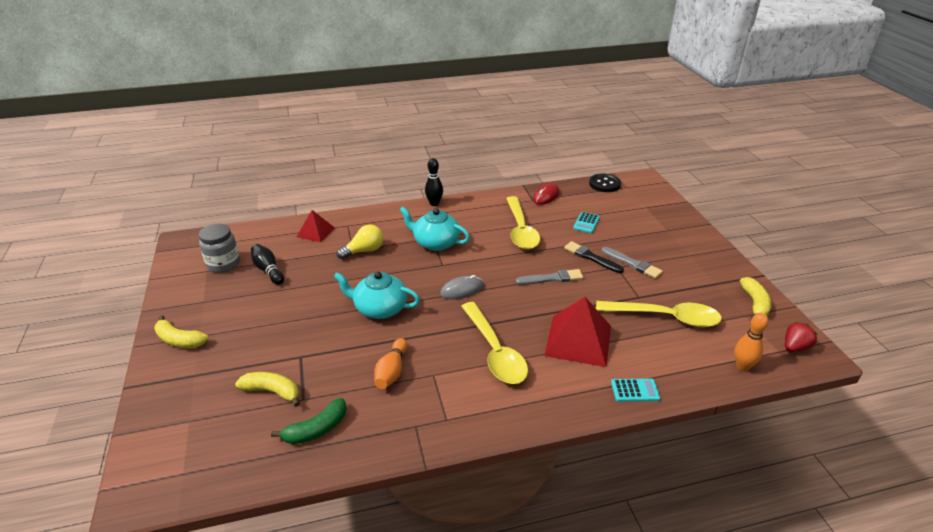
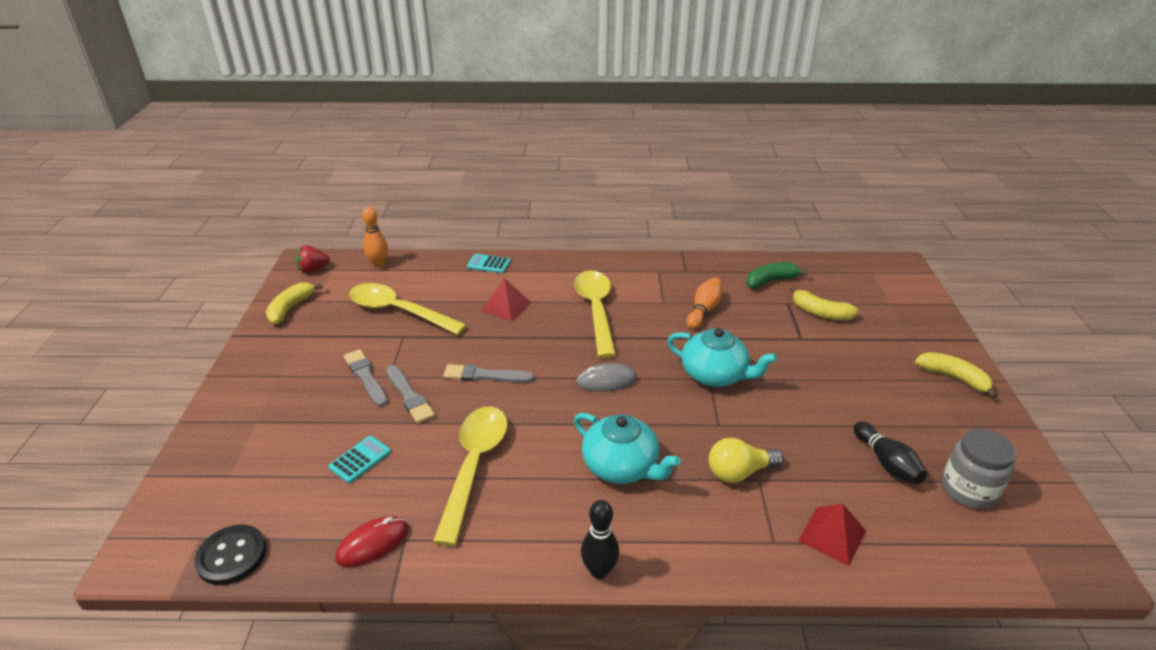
camera: 165 degrees left, 0 degrees up
(578, 340) = (506, 306): red pyramid -> red pyramid, size x0.58
(591, 257) = (409, 396): black brush -> grey brush

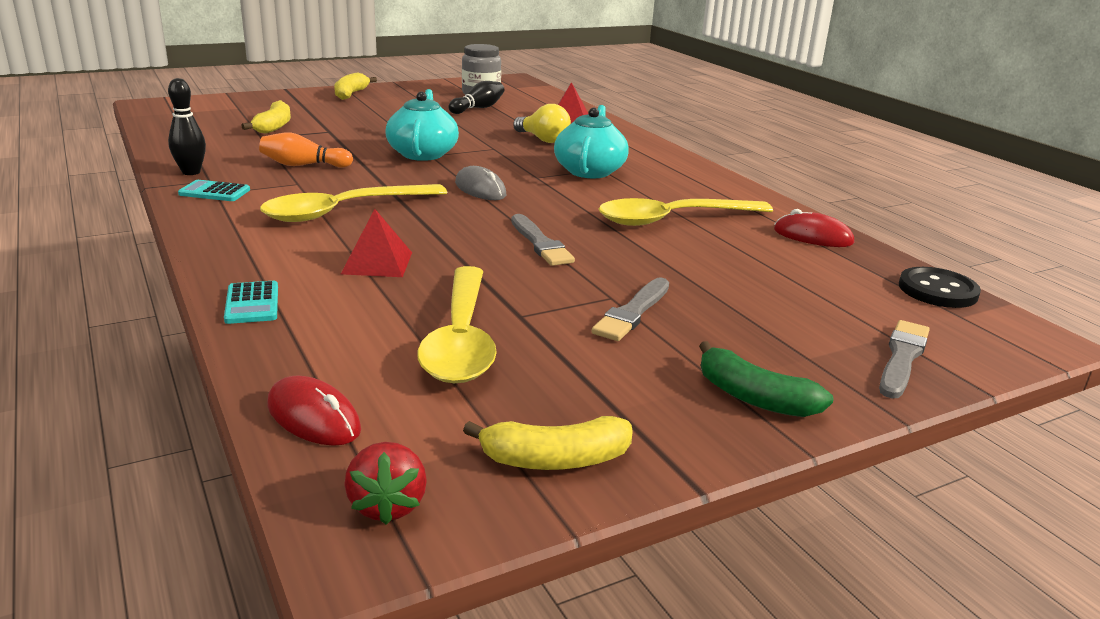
camera: 120 degrees left, 10 degrees down
(313, 269) = (387, 505): red strawberry -> red strawberry turned 45 degrees clockwise
(360, 459) = (750, 271): turquoise calculator -> turquoise calculator (214, 192)
(378, 264) = (313, 417): orange bowling pin -> red mouse
(409, 396) = (628, 274): grey brush -> grey brush (902, 357)
(599, 571) = (697, 165): black bowling pin -> black bowling pin (191, 172)
(770, 281) = (215, 144): green banana -> green banana (754, 397)

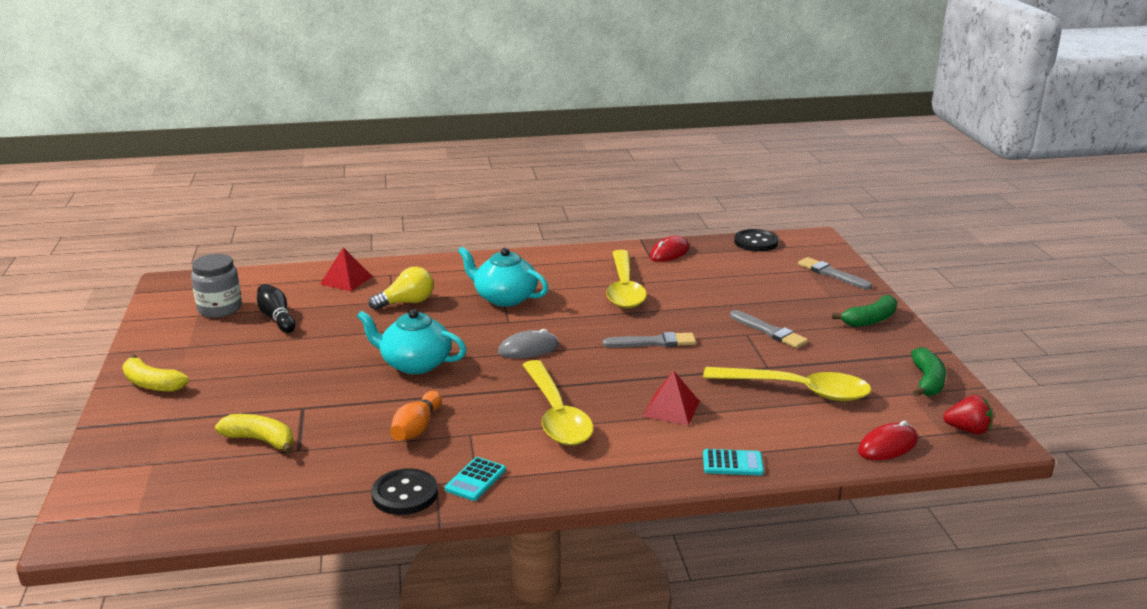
camera: 70 degrees left, 0 degrees up
(191, 172) = (405, 494): black bowling pin -> black button
(554, 460) = (927, 381): yellow banana -> green banana

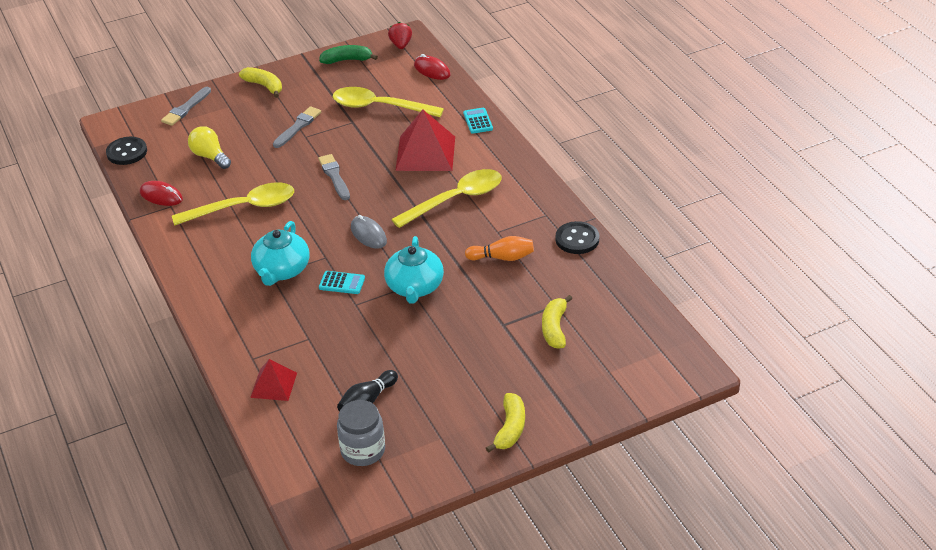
camera: 105 degrees left, 15 degrees up
(406, 303) = (309, 327): yellow light bulb -> yellow light bulb (210, 156)
(475, 480) = (546, 215): turquoise calculator -> turquoise calculator (342, 283)
(671, 408) = (425, 153): red pyramid -> red pyramid, size x1.73
(797, 390) = (379, 107): yellow spoon -> yellow spoon turned 75 degrees counterclockwise
(870, 320) = (264, 86): green banana -> yellow banana

